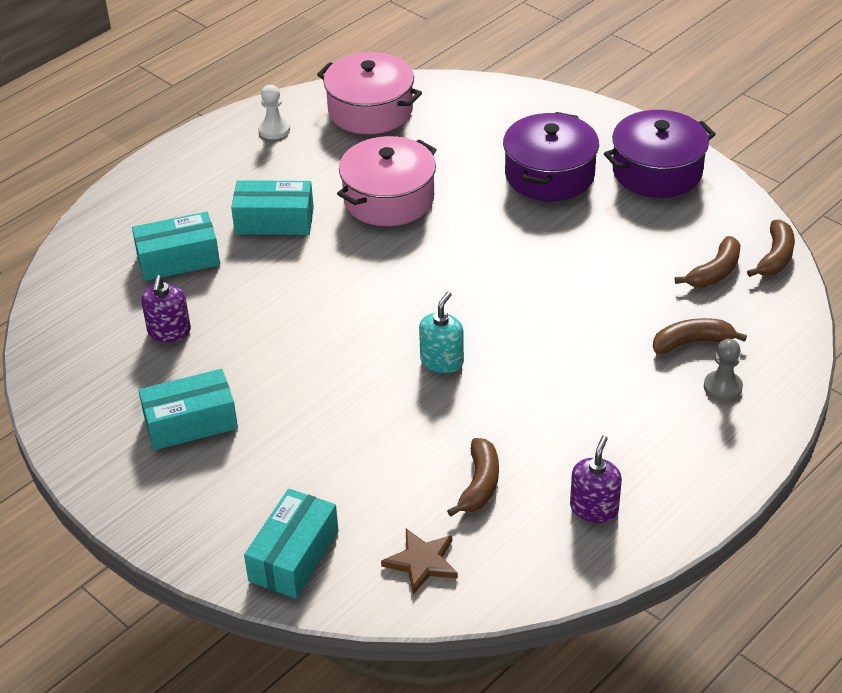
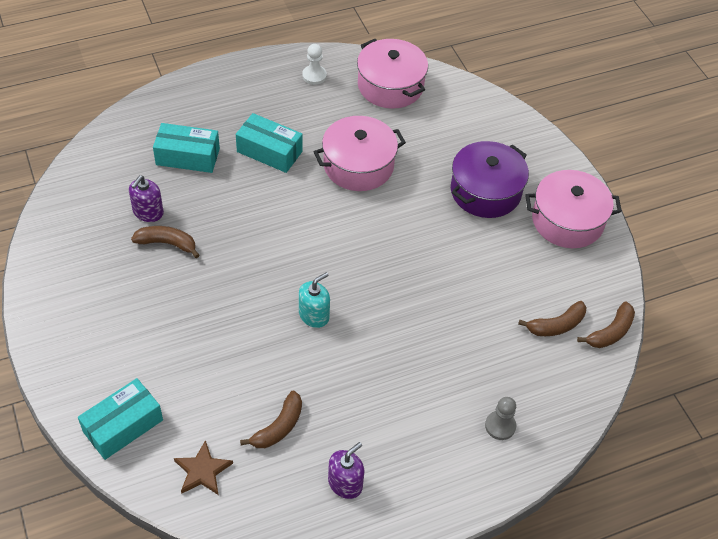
camera: 20 degrees right, 10 degrees up
(190, 422) = (119, 290): turquoise box -> none
(657, 171) = (567, 220): purple pot -> pink pot
(692, 342) = (501, 378): brown banana -> brown banana (167, 243)

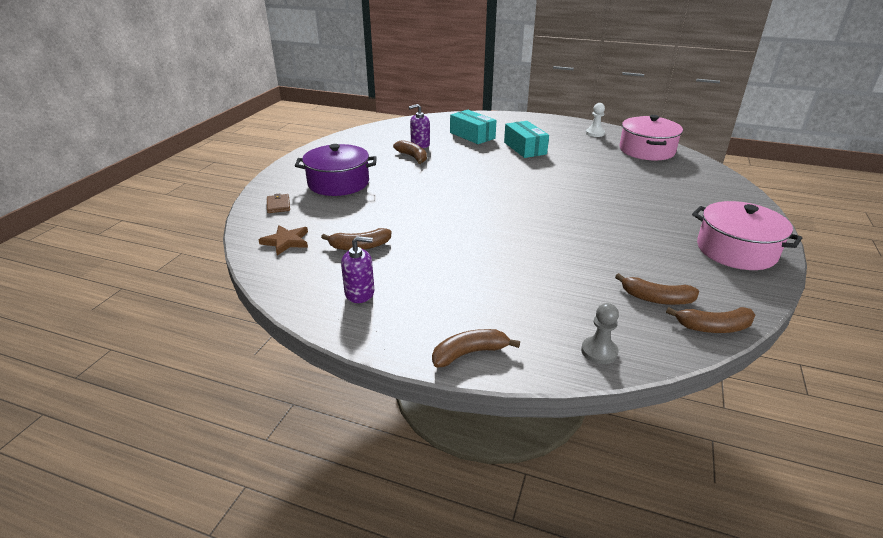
camera: 45 degrees right, 20 degrees down
(123, 426) = (278, 205): turquoise box -> brown wallet
(314, 315) = (458, 213): turquoise soap dispenser -> none
(358, 165) = (579, 170): pink pot -> none
(485, 191) = (670, 211): purple pot -> purple pot (338, 183)
(486, 481) = (469, 353): none -> brown banana
(500, 426) = (526, 328): grey pawn -> grey pawn (599, 351)

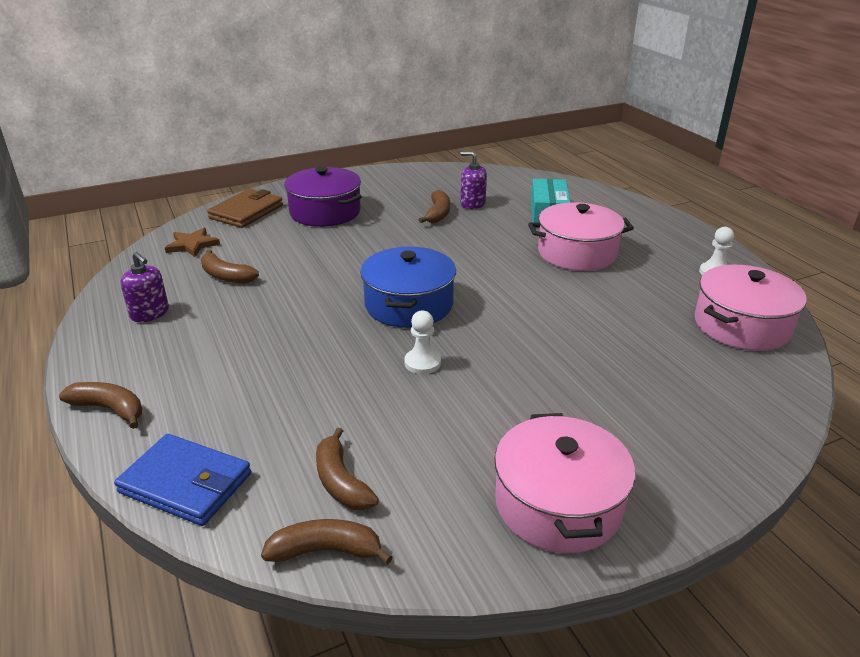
camera: 45 degrees right, 0 degrees up
(278, 205) = (246, 212): brown wallet -> brown wallet, size x1.92
(503, 207) = (409, 304): none -> blue pot
(525, 148) = (577, 253): turquoise box -> pink pot
(571, 229) = (422, 363): none -> white pawn
(599, 351) = (186, 483): grey pawn -> blue wallet
(713, 327) = (326, 551): brown banana -> brown banana turned 135 degrees clockwise

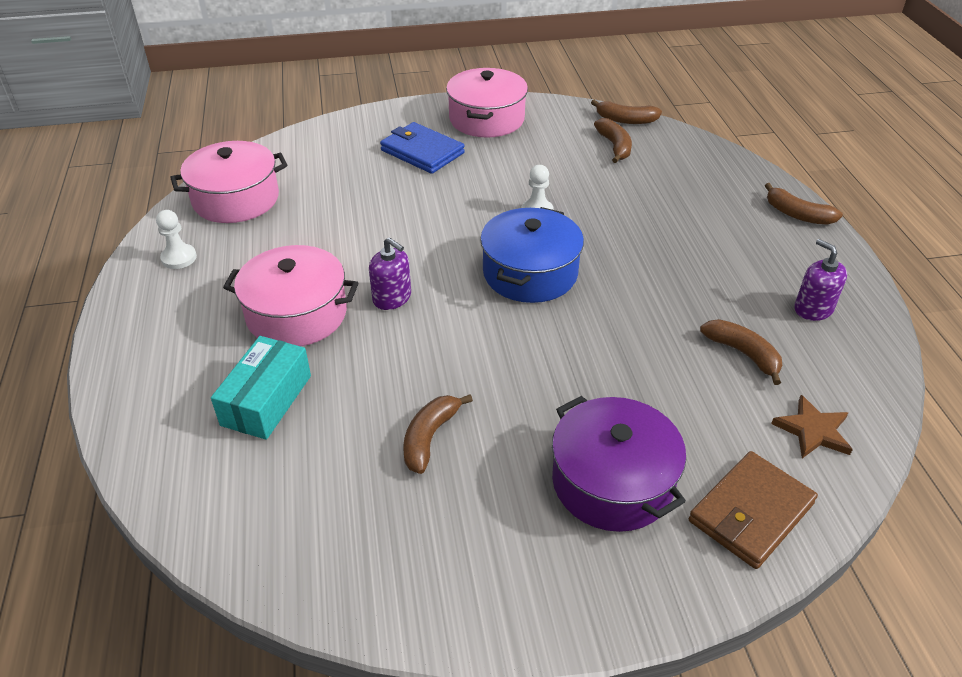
camera: 165 degrees left, 10 degrees up
(186, 483) = (716, 160): blue wallet -> blue wallet (422, 152)
(472, 204) = (361, 456): purple soap dispenser -> purple soap dispenser (392, 298)

